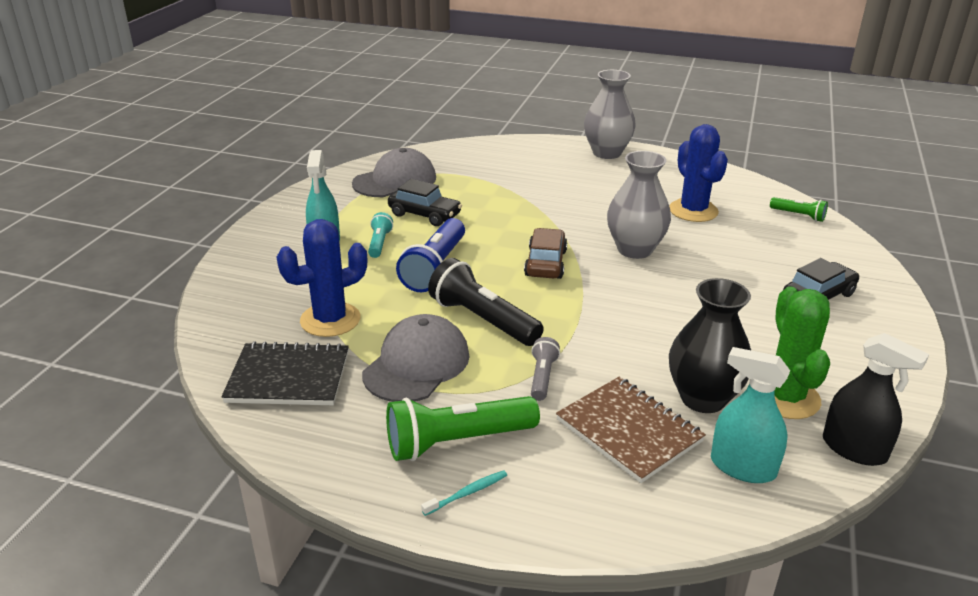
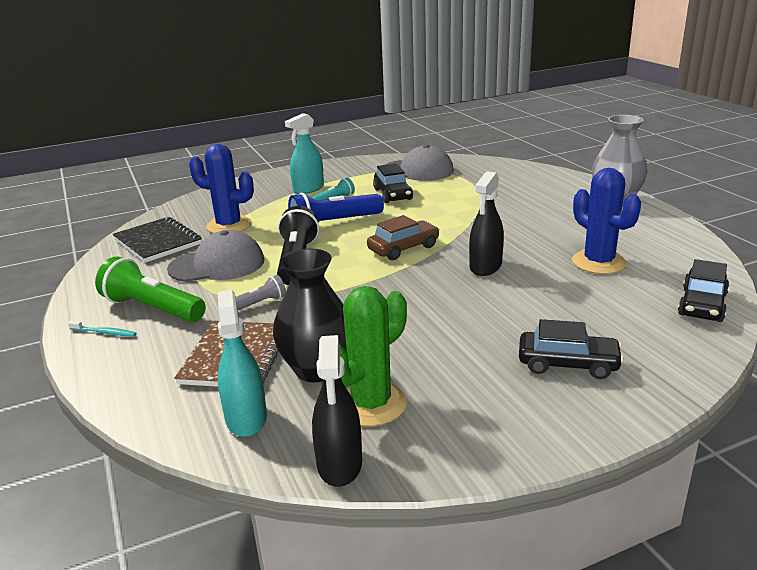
camera: 50 degrees right, 5 degrees down
(634, 249) = (485, 266): grey vase -> black spray bottle
(693, 211) = (599, 262): blue cactus -> blue cactus turned 60 degrees counterclockwise
(798, 215) = (702, 305): green flashlight -> black car

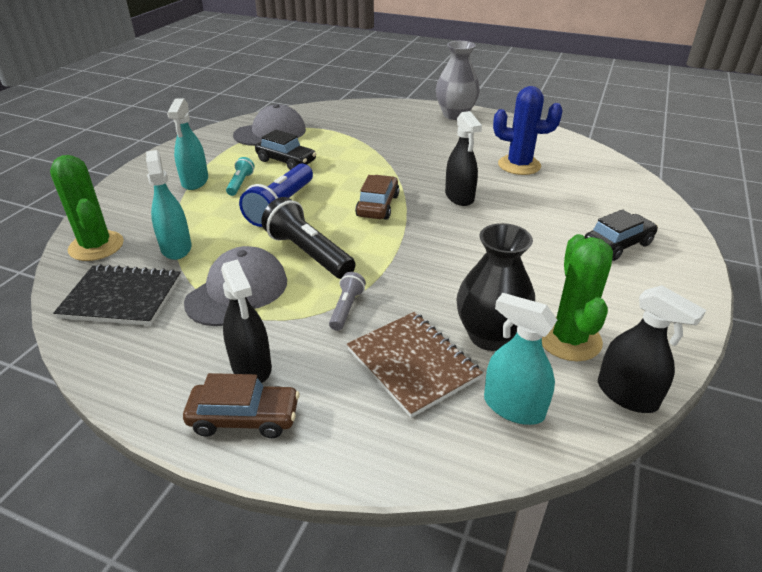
camera: 45 degrees left, 10 degrees up
(104, 332) = (244, 418): turquoise toothbrush -> brown car
(152, 309) = (251, 366): green flashlight -> black spray bottle
(192, 209) = (96, 246): none -> green cactus
(229, 226) = (176, 248): blue cactus -> turquoise spray bottle
(702, 305) = (612, 172): black car -> none

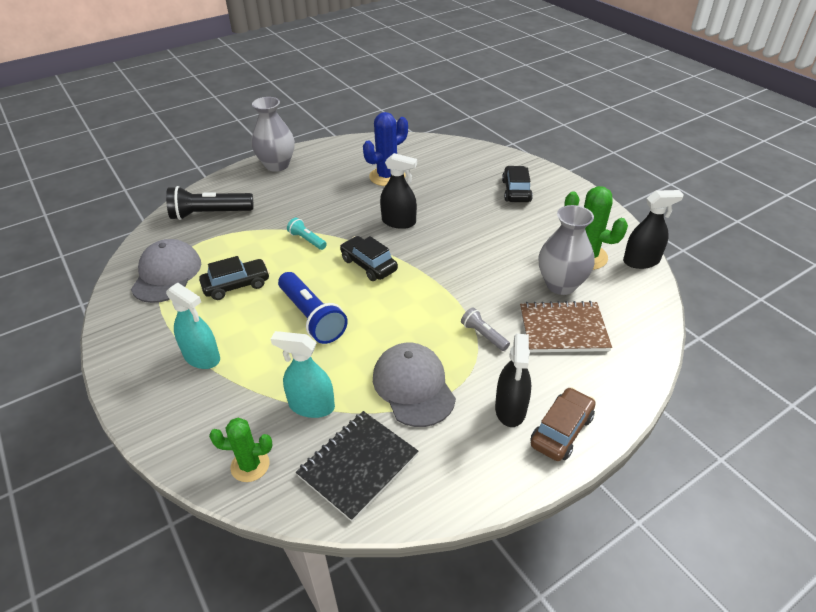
camera: 55 degrees left, 5 degrees up
(96, 246) = (250, 465): green cactus -> green cactus, size x0.66
(240, 183) = (243, 328): turquoise flashlight -> turquoise flashlight (307, 240)
(251, 366) = (510, 409): black spray bottle -> black spray bottle turned 90 degrees clockwise
(308, 253) = (398, 328): black flashlight -> black flashlight (210, 214)
(377, 206) = (368, 265): brown car -> black car
(490, 336) = (561, 285): black vase -> grey vase
(513, 407) = (625, 306): turquoise spray bottle -> none

